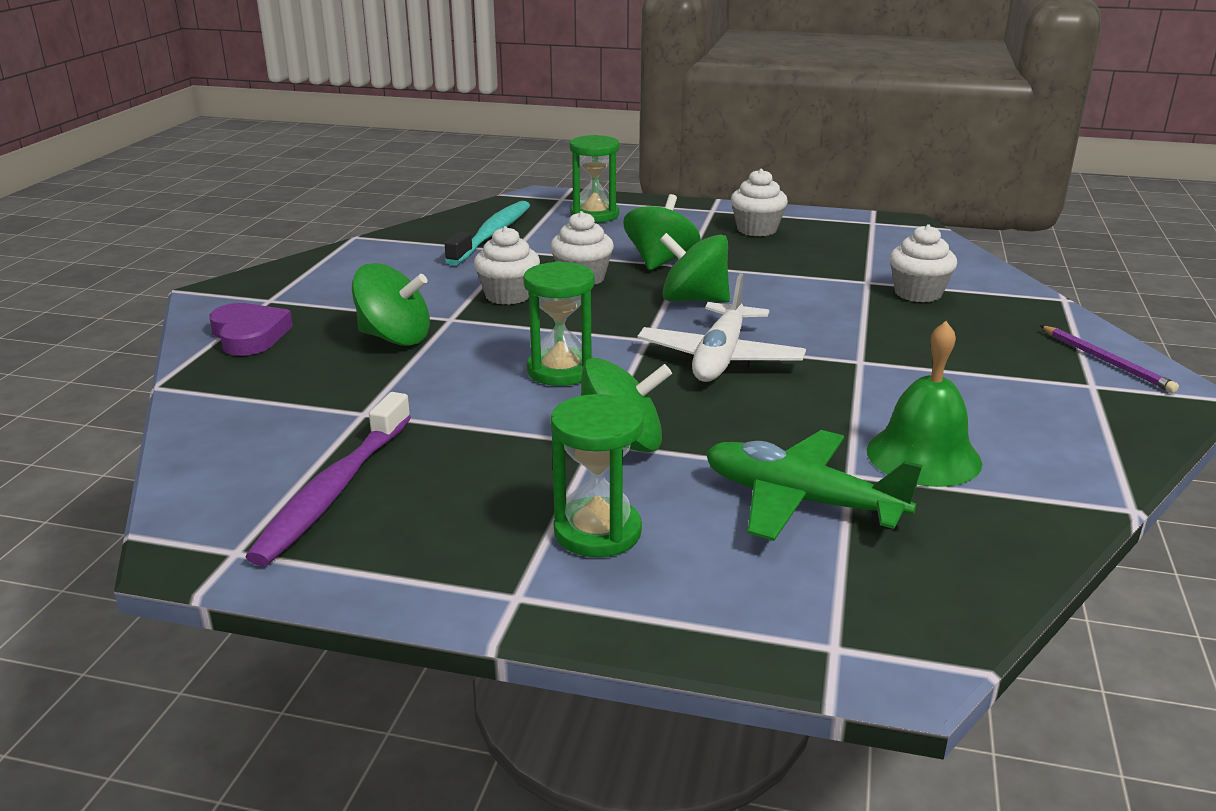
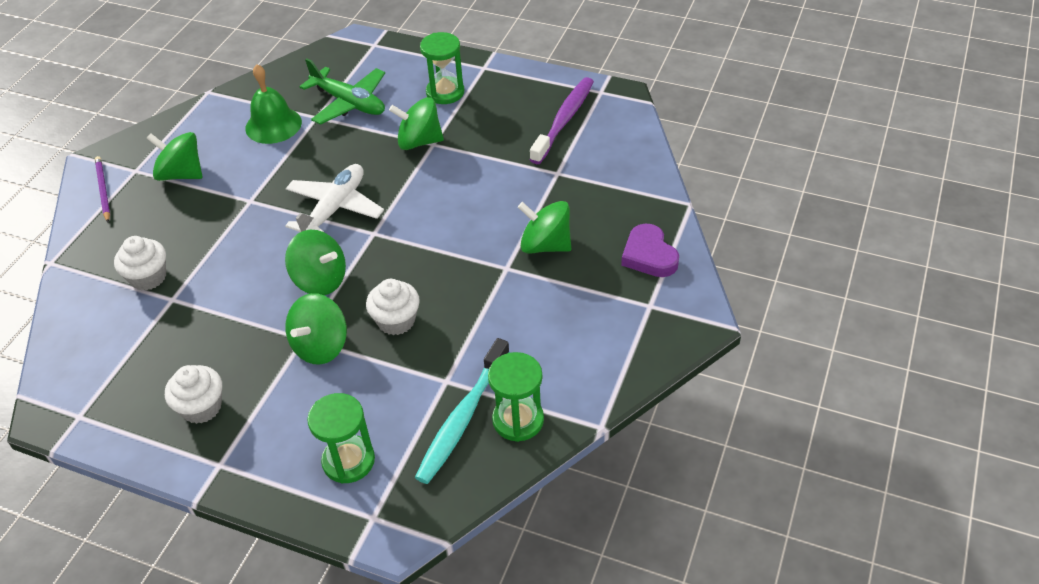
camera: 170 degrees left, 20 degrees up
(508, 295) = (460, 297): white cupcake -> none
(561, 371) = (438, 202): green hourglass -> green hourglass (518, 420)
(1007, 383) = (181, 174): none -> green spinning top

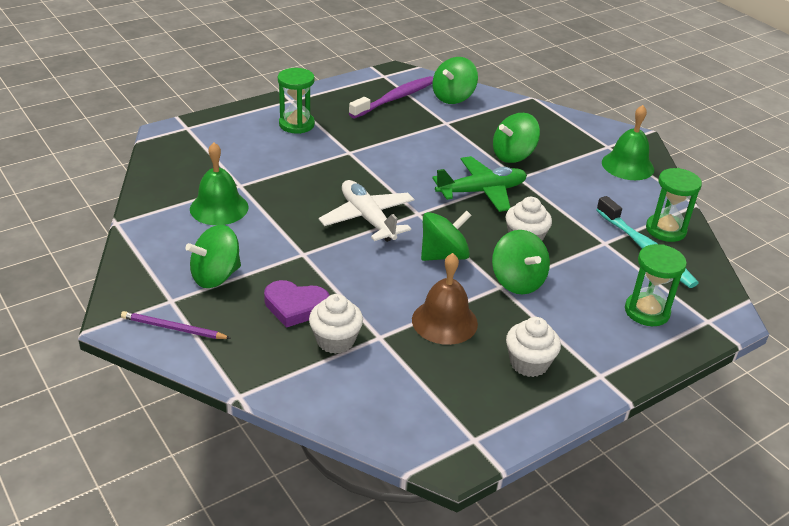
camera: 60 degrees left, 10 degrees down
(221, 327) = (444, 321): none -> brown bell
(349, 103) = (245, 165): green plane -> green plane (481, 191)
(419, 141) = (338, 156): green spinning top -> green spinning top (453, 97)
(564, 120) = (395, 98): purple toothbrush -> purple toothbrush turned 75 degrees clockwise
(624, 338) = (627, 165): none -> green bell
(649, 255) = (563, 128): purple heart -> purple heart (295, 306)

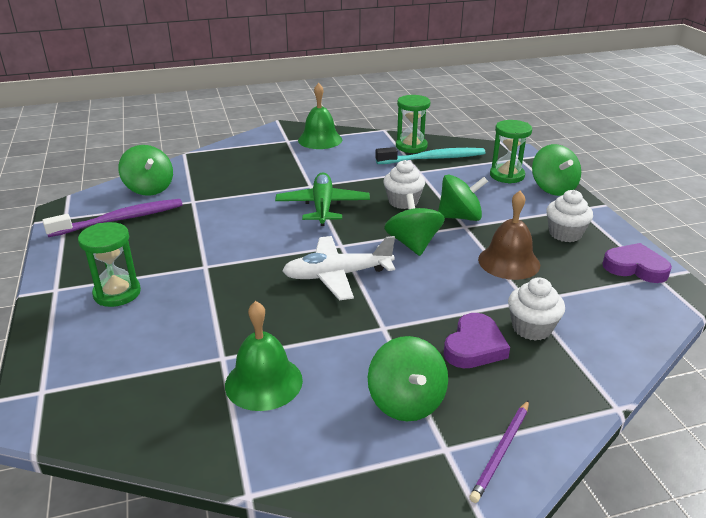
camera: 70 degrees left, 5 degrees down
(395, 98) = (120, 219): purple toothbrush -> purple toothbrush turned 90 degrees clockwise
(484, 421) = (635, 267): none -> purple heart
(513, 155) = (274, 181): green spinning top -> green spinning top (553, 188)

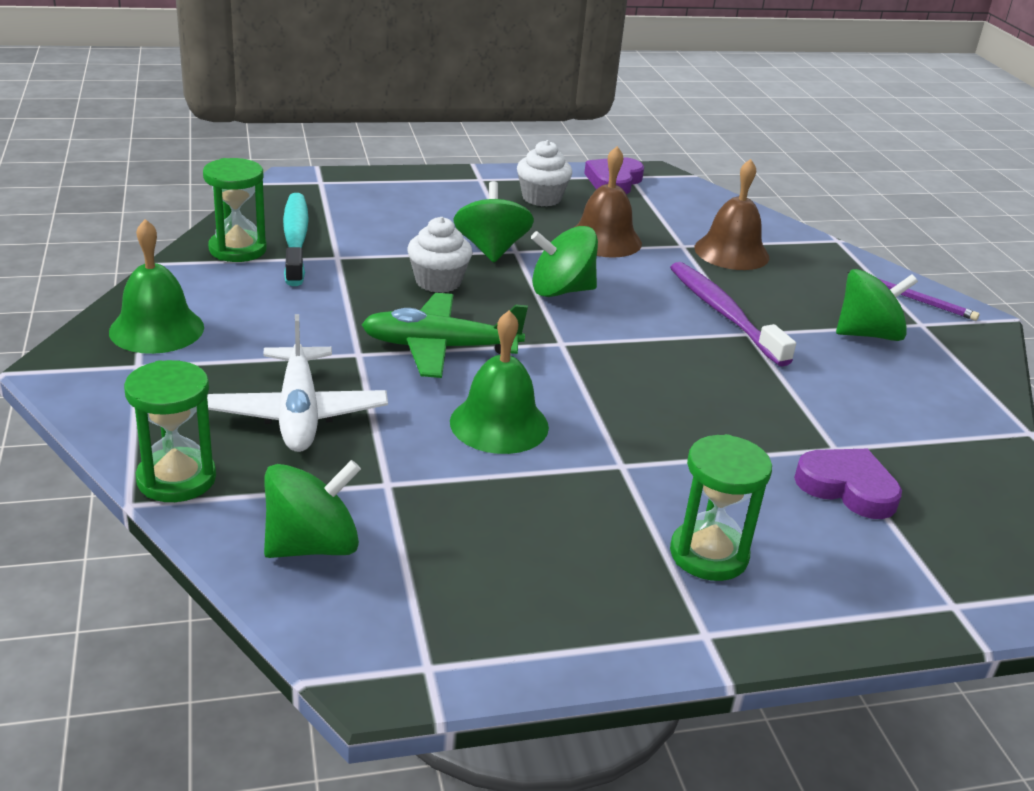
camera: 90 degrees left, 0 degrees up
(120, 219) = (450, 576): purple toothbrush -> purple toothbrush (724, 313)
(263, 382) = (869, 418): green bell -> green bell (499, 424)
(337, 275) = (641, 352): white plane -> white plane (299, 413)
(474, 346) = (770, 286): purple heart -> purple heart (847, 488)
(507, 175) = (375, 200): green hourglass -> green hourglass (176, 479)
(531, 328) = (731, 252): white cupcake -> brown bell
(553, 188) = (422, 180): green spinning top -> none

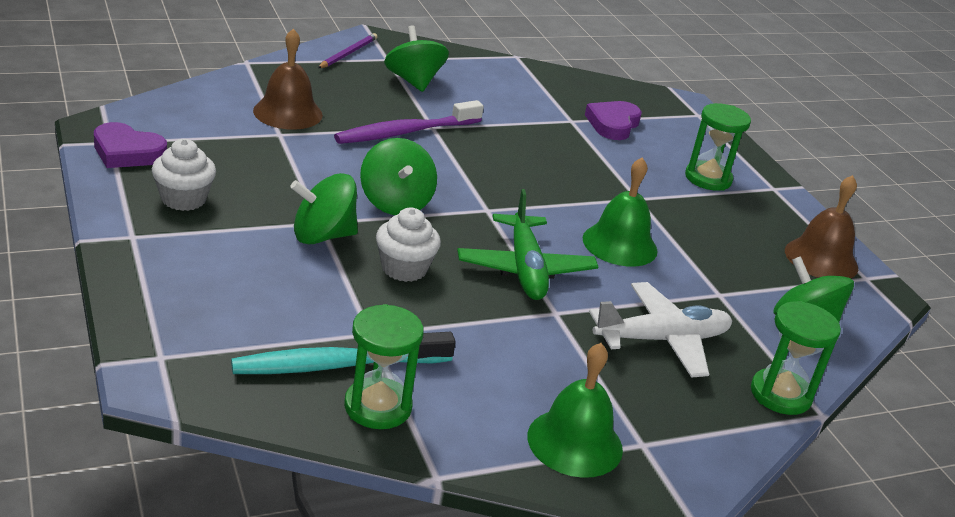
camera: 100 degrees left, 0 degrees up
(604, 240) = (280, 172): brown bell -> brown bell (821, 259)

